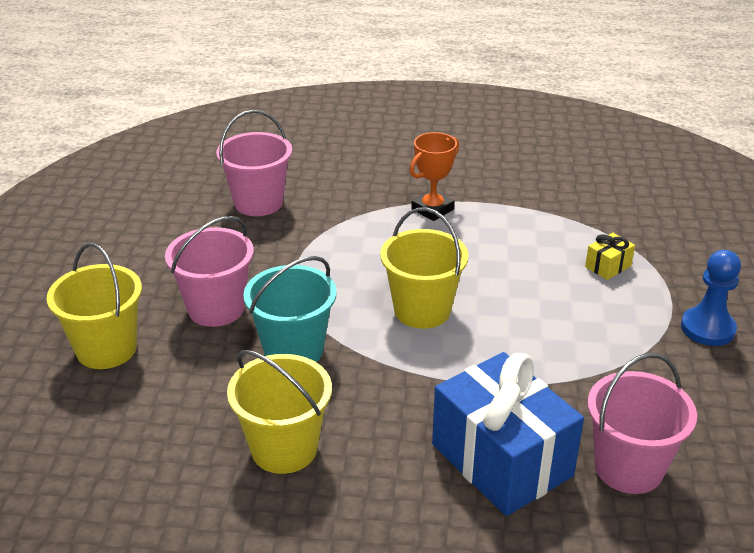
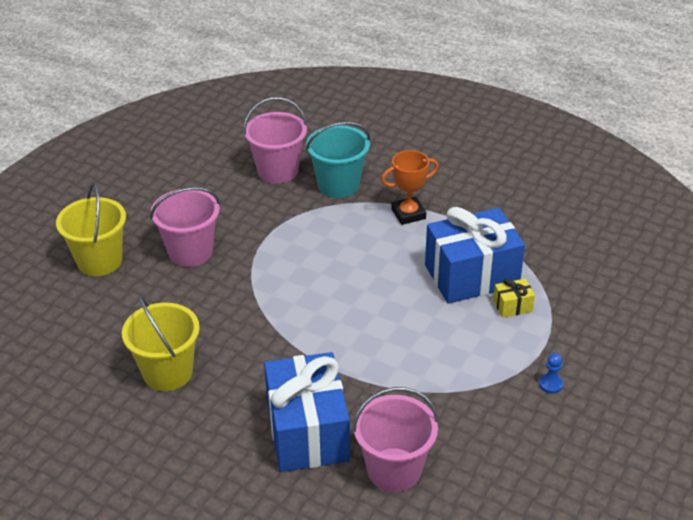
camera: 25 degrees right, 5 degrees up
(293, 350) = (222, 301): turquoise bucket -> turquoise bucket (338, 185)
(422, 310) = (336, 299): yellow bucket -> none
(544, 249) = (471, 275): none -> blue gift
(707, 328) = (550, 384): blue pawn -> blue pawn, size x0.52

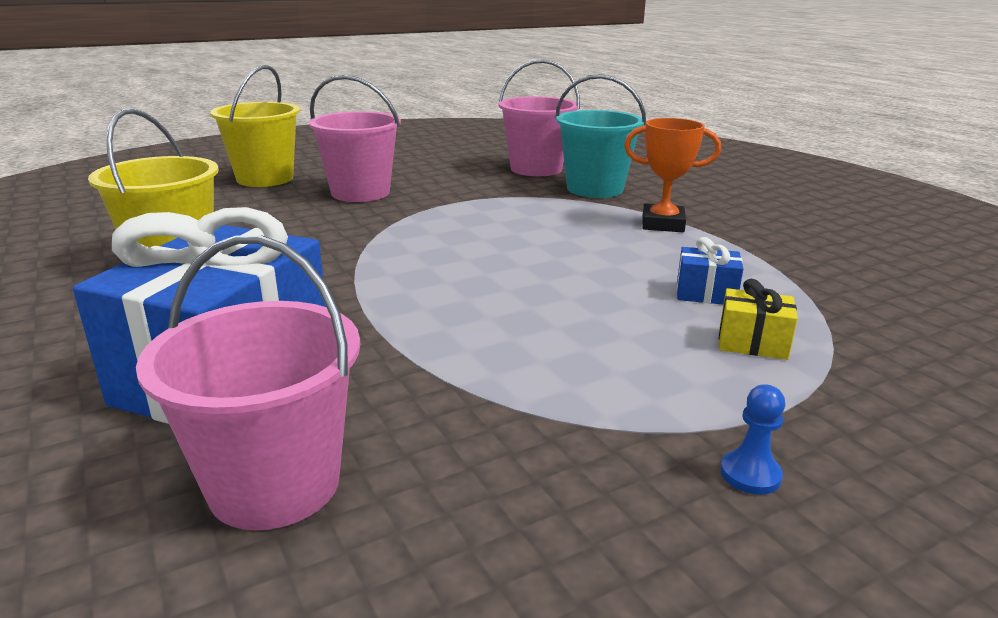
camera: 30 degrees right, 15 degrees down
(471, 275) = (705, 294): blue gift -> blue gift, size x0.41

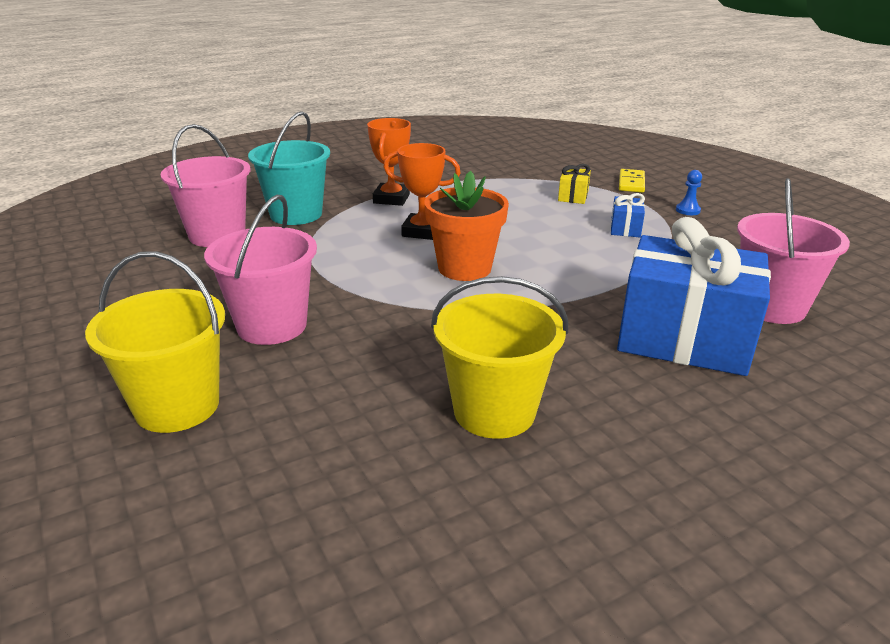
camera: 90 degrees left, 5 degrees up
(460, 257) = (464, 268): none -> orange flower pot
(563, 238) = (422, 231): none -> orange trophy
(705, 294) = (514, 199): blue gift -> blue gift (625, 228)
(888, 419) = (631, 183): none -> yellow domino

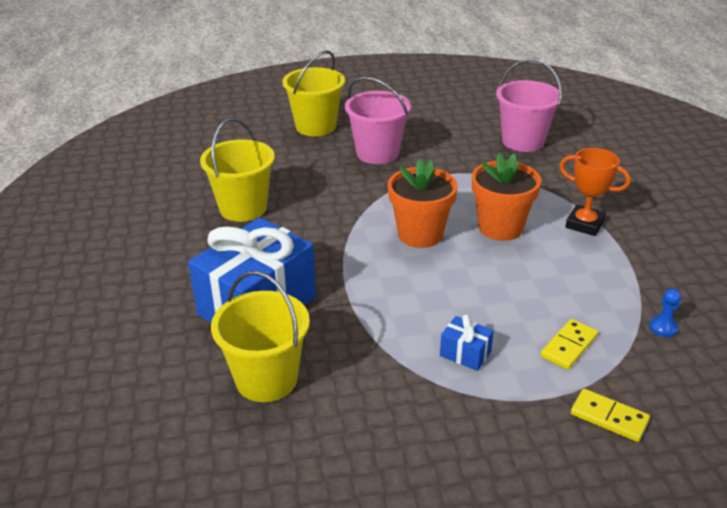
camera: 110 degrees right, 5 degrees up
(296, 214) = (556, 174): turquoise bucket -> none
(422, 231) = (500, 228): orange trophy -> orange flower pot
(573, 196) = (569, 346): yellow gift -> yellow domino
(687, 210) = (501, 430): blue pawn -> blue pawn (663, 327)
(771, 307) = (266, 379): pink bucket -> yellow bucket

